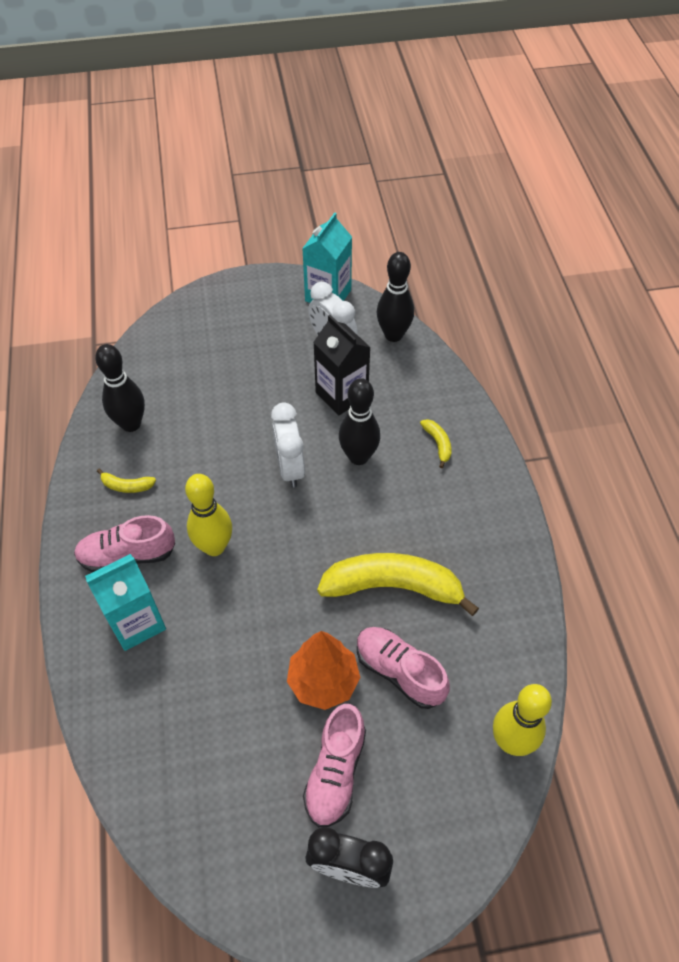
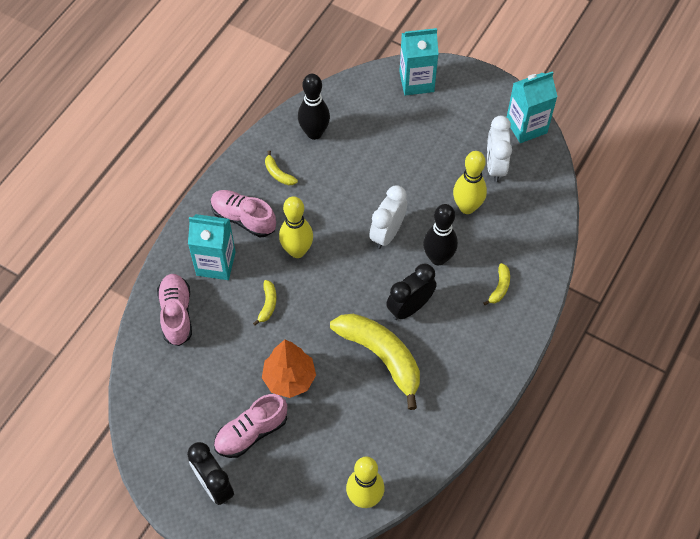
camera: 40 degrees right, 5 degrees up
(192, 318) = (416, 82): none -> turquoise carton
(232, 622) = (268, 304): none -> yellow banana
(341, 395) = (467, 207): black carton -> yellow bowling pin
(376, 520) = (410, 307): none -> black clock
(393, 335) = (545, 188): black bowling pin -> none
(399, 672) = (338, 408): pink shoe -> pink shoe (176, 314)

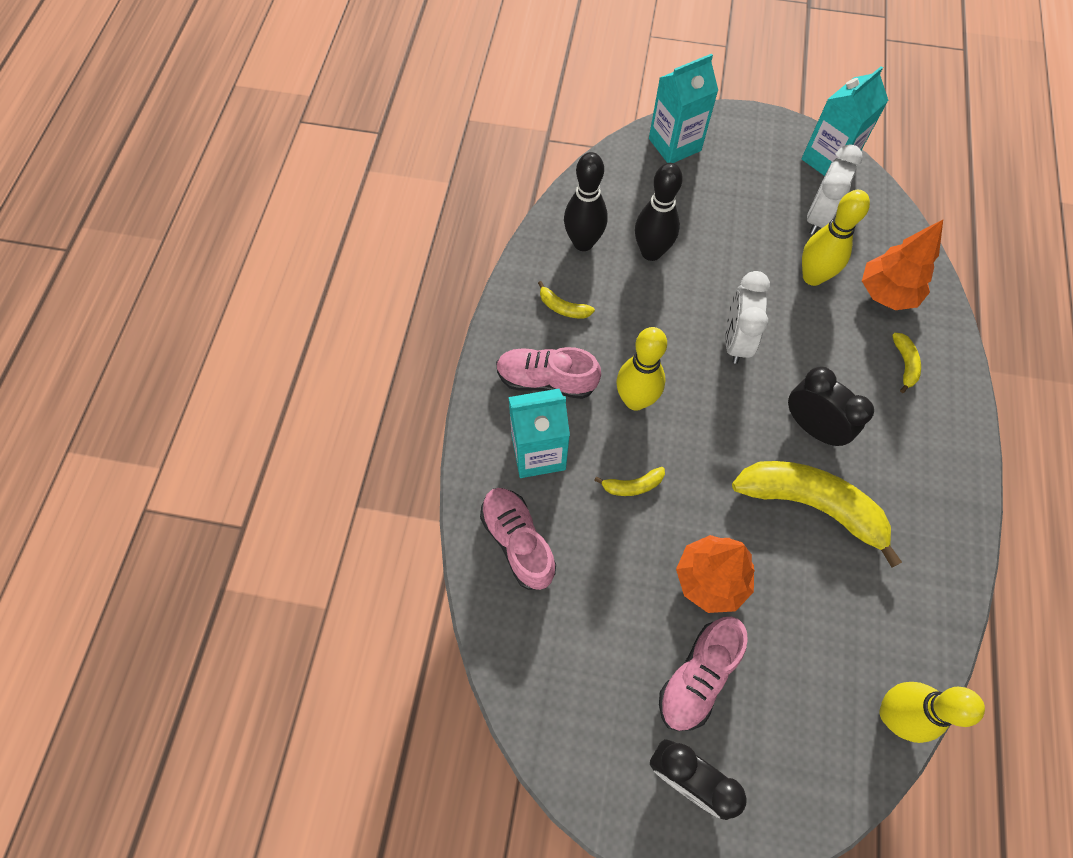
camera: 20 degrees left, 5 degrees up
(268, 304) = (632, 485): yellow banana -> yellow banana turned 90 degrees clockwise
(410, 307) = (812, 427): black clock -> black clock turned 105 degrees clockwise
(438, 258) = (812, 351): black bowling pin -> black bowling pin (651, 252)
(495, 166) = (818, 217): white clock -> white clock turned 45 degrees clockwise
(514, 235) = (886, 293): none -> orange tree

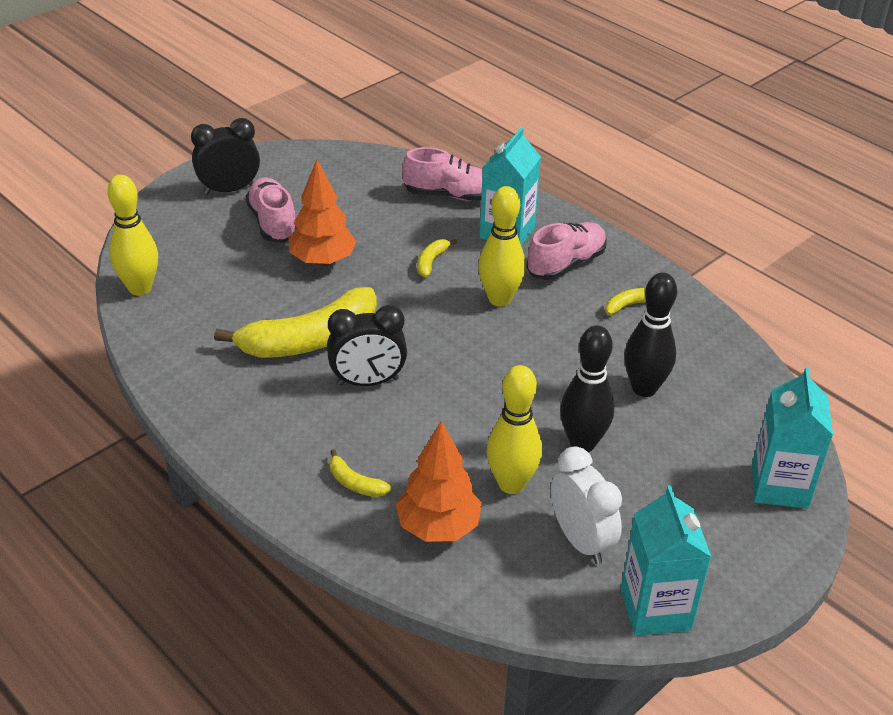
camera: 125 degrees right, 25 degrees down
(583, 242) = (694, 351): black bowling pin -> black bowling pin (582, 443)
(735, 340) = (495, 386): white clock -> none

